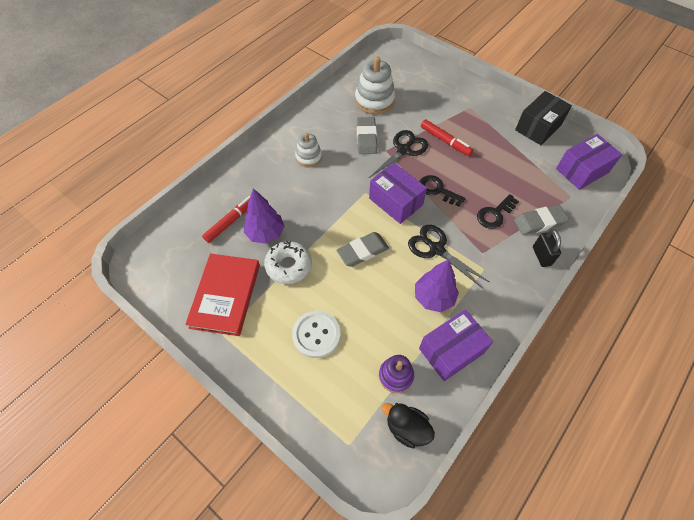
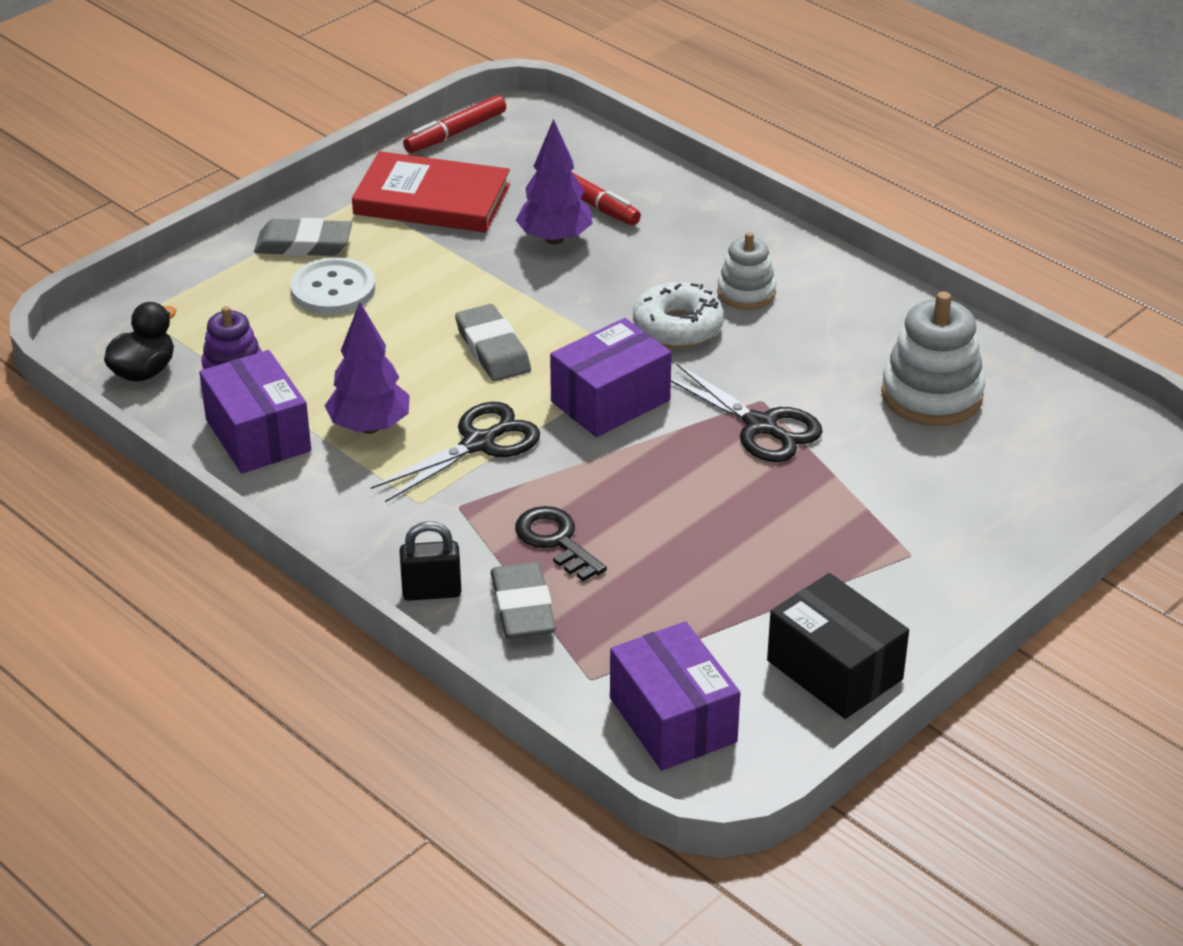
camera: 95 degrees right, 20 degrees down
(288, 266) = (478, 263): white donut -> white donut (677, 327)
(366, 138) = (802, 374): grey eraser -> grey eraser (303, 244)
(437, 190) = (636, 463): black key -> none
(445, 141) = (788, 494): red marker -> red marker (455, 133)

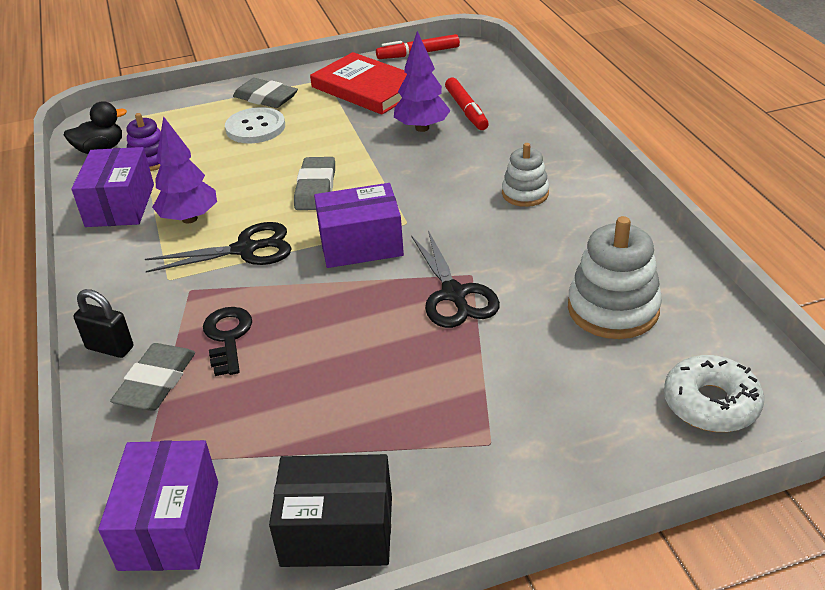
camera: 30 degrees right, 0 degrees up
(677, 327) = (454, 205): white donut -> white donut (711, 403)
(834, 670) = (337, 531): black box -> black box turned 75 degrees counterclockwise

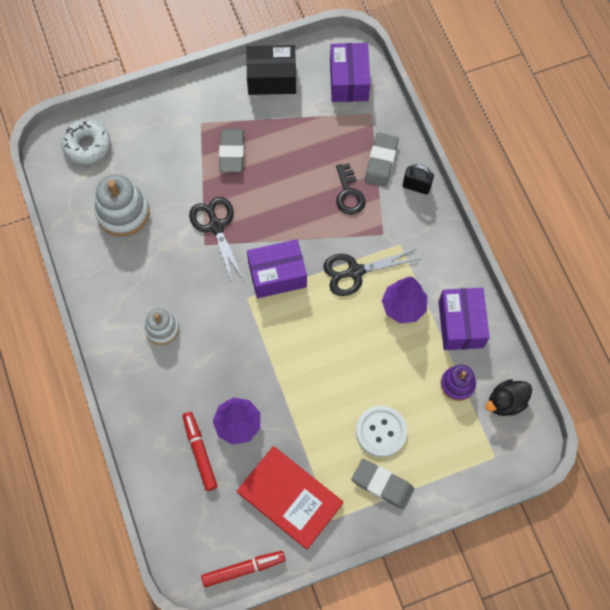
camera: 175 degrees right, 30 degrees up
(316, 188) = (316, 340): grey eraser -> grey eraser (231, 152)

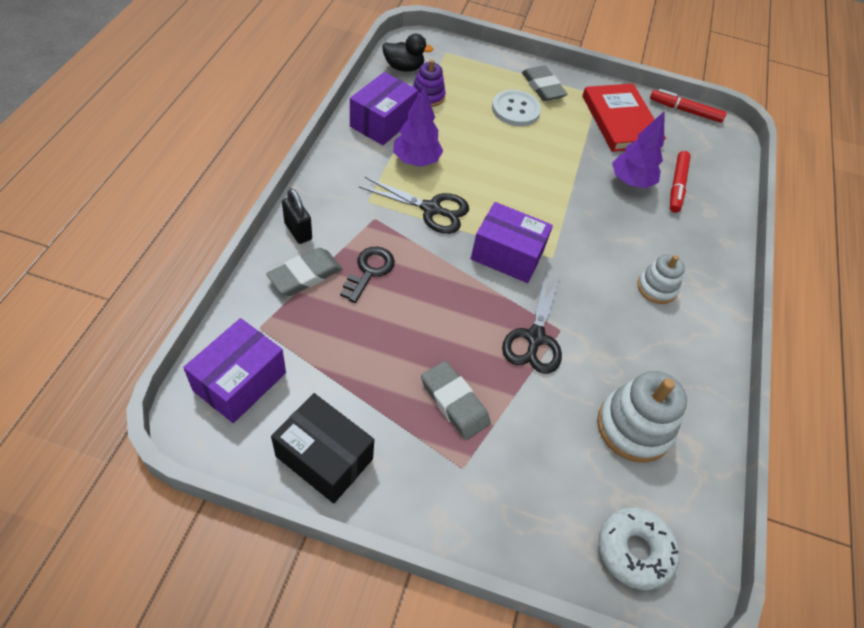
camera: 150 degrees left, 15 degrees down
(231, 152) = (454, 402): grey eraser -> grey eraser turned 75 degrees counterclockwise

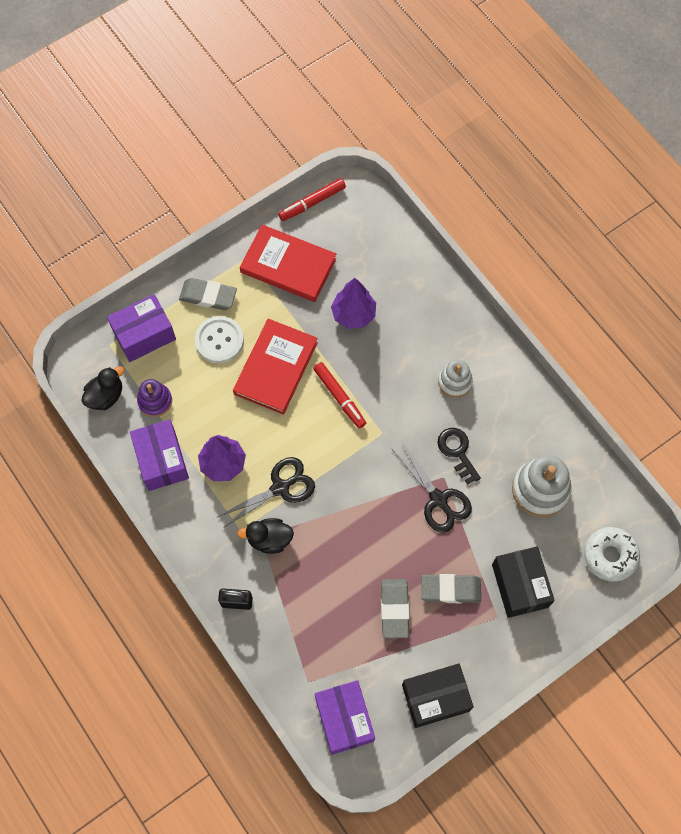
camera: 45 degrees left, 15 degrees up
(305, 275) = (282, 622): grey eraser -> grey eraser (394, 609)
(369, 271) = (308, 573): black key -> black key (457, 451)
(377, 225) = (269, 539): none -> black duck
(507, 255) = (359, 464): purple box -> purple box (144, 335)
(516, 470) = (520, 586): none -> black box
(531, 154) = (276, 368): none -> red book
(677, 186) = (380, 283): red marker -> red marker (339, 397)

